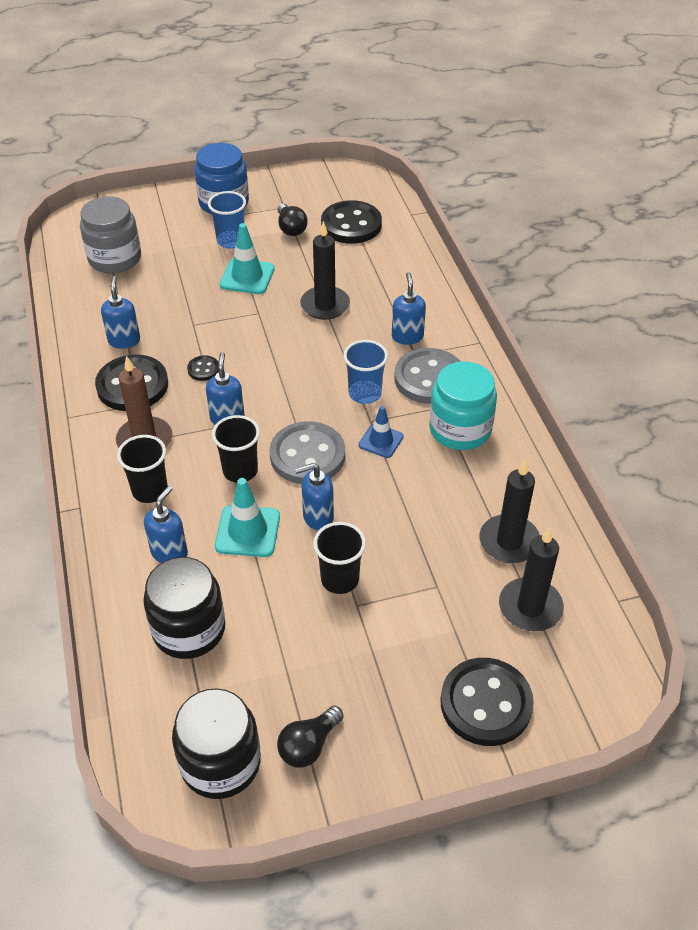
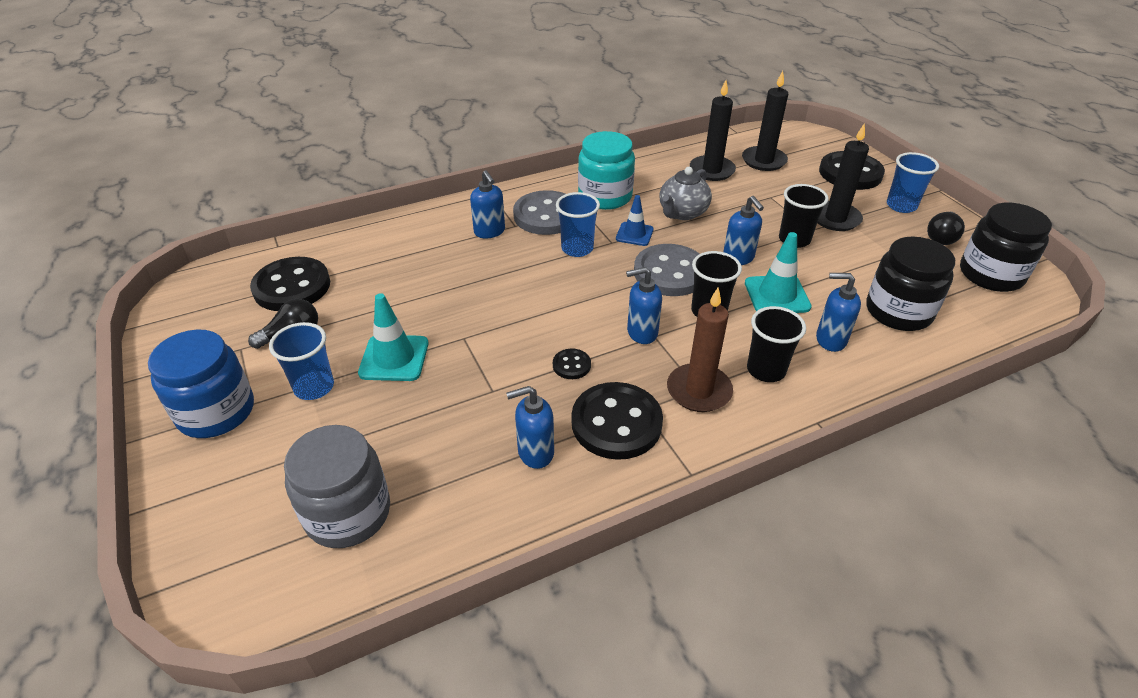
camera: 100 degrees left, 5 degrees down
(308, 745) = (941, 237): black light bulb -> black light bulb turned 90 degrees clockwise
(325, 305) = (446, 289): black candle -> black candle (835, 218)
(391, 732) = (901, 206): none -> blue cup
(407, 336) = (489, 232): blue soap dispenser -> blue soap dispenser turned 105 degrees counterclockwise
(415, 490) = (682, 213): none -> grey teapot

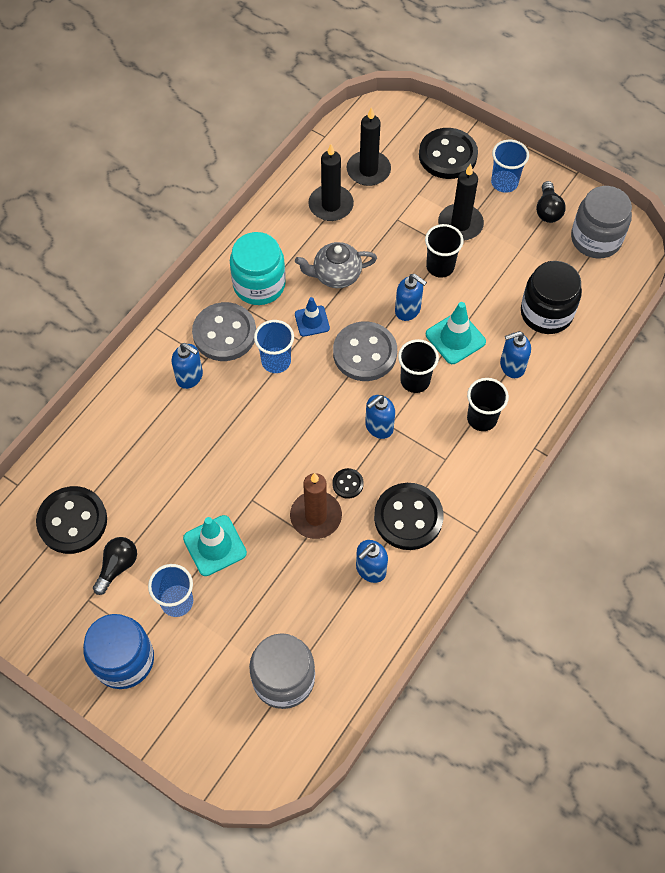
camera: 30 degrees left, 20 degrees up
(682, 213) = (336, 275): grey teapot -> grey teapot turned 75 degrees clockwise
(699, 391) = (447, 461): brown candle -> brown candle (316, 516)
(991, 274) = (596, 239): black jar -> grey jar

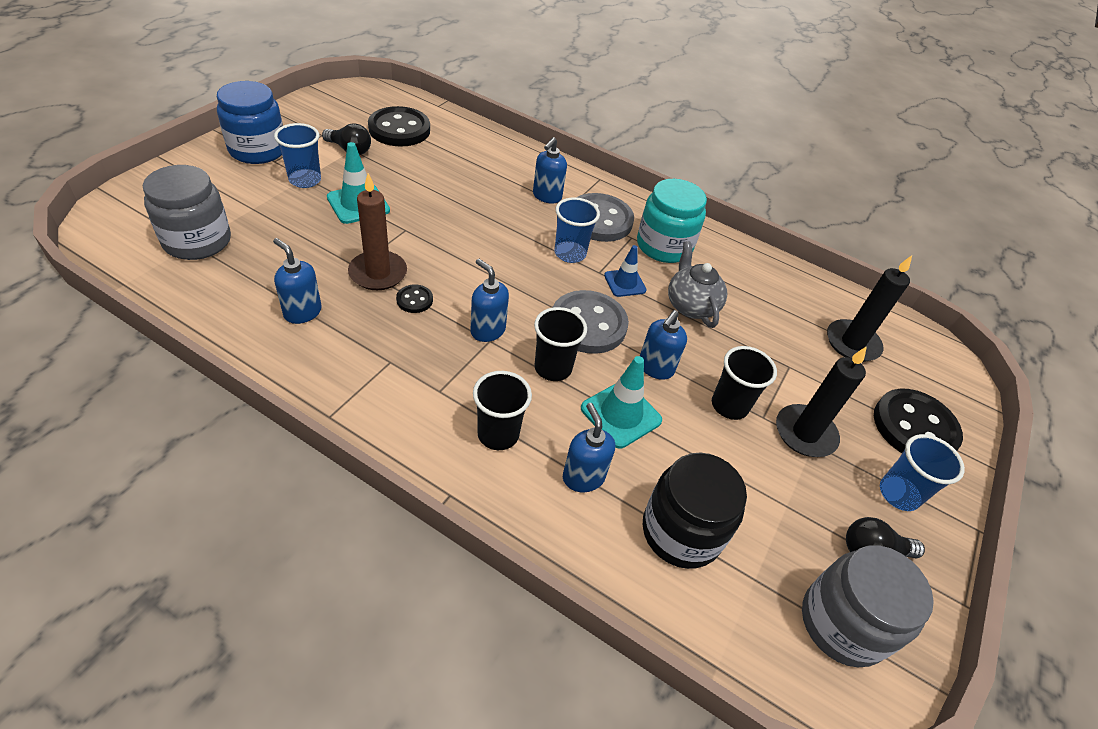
camera: 80 degrees right, 15 degrees down
(331, 205) = (787, 307): black candle -> none
(408, 517) = (362, 349): black button -> none

